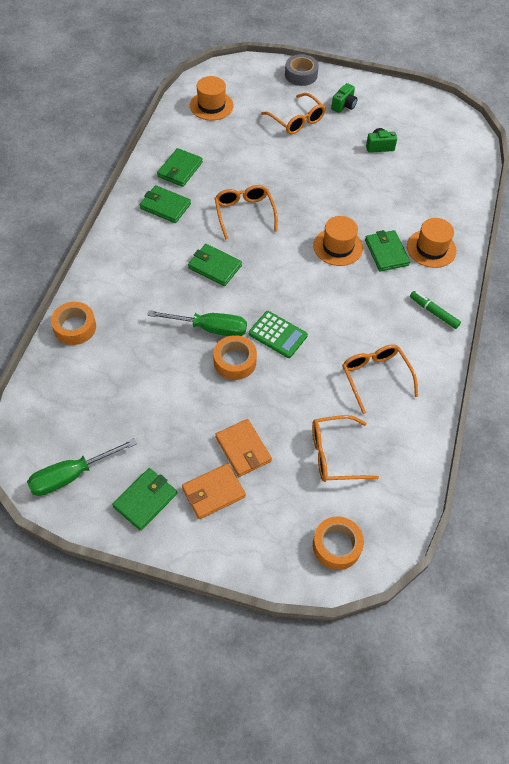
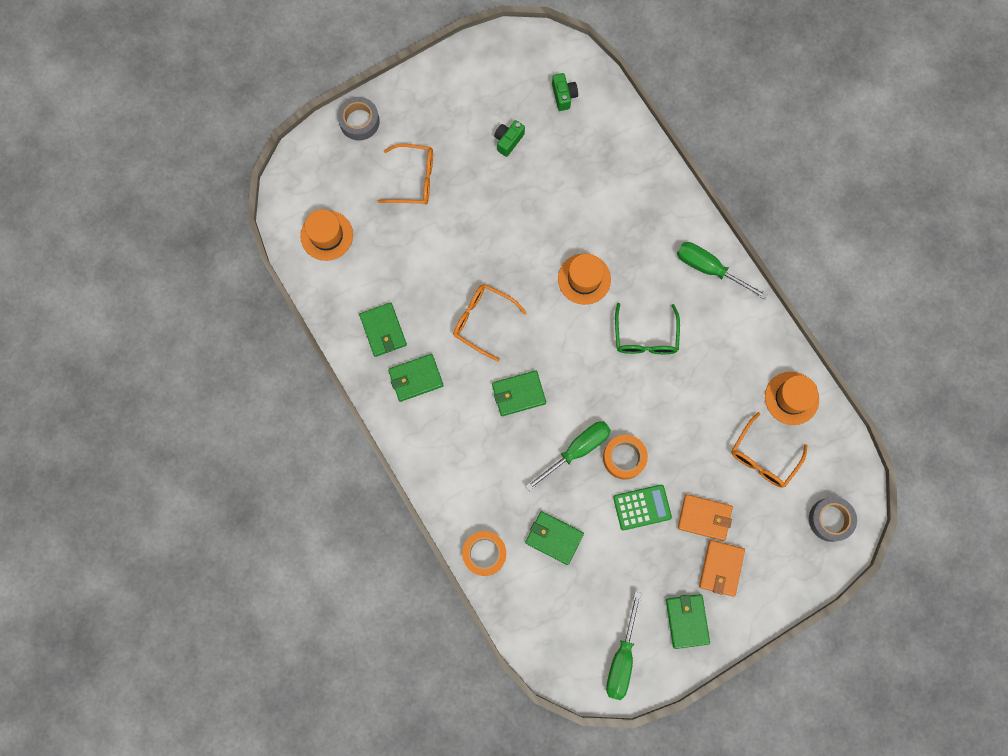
camera: 45 degrees left, 20 degrees up
(278, 335) = (627, 404): green calculator -> green calculator (642, 507)
(336, 546) = (830, 519): orange tape -> grey tape
(338, 310) = (645, 337): none -> green glasses
(344, 105) = (433, 122): green camera -> green camera (563, 96)
(375, 377) = (726, 368): orange glasses -> none
(386, 252) = (623, 247): green wallet -> green wallet (554, 538)
(431, 248) = (650, 209): orange hat -> orange hat (791, 398)
(433, 312) = (709, 269): green marker -> green screwdriver

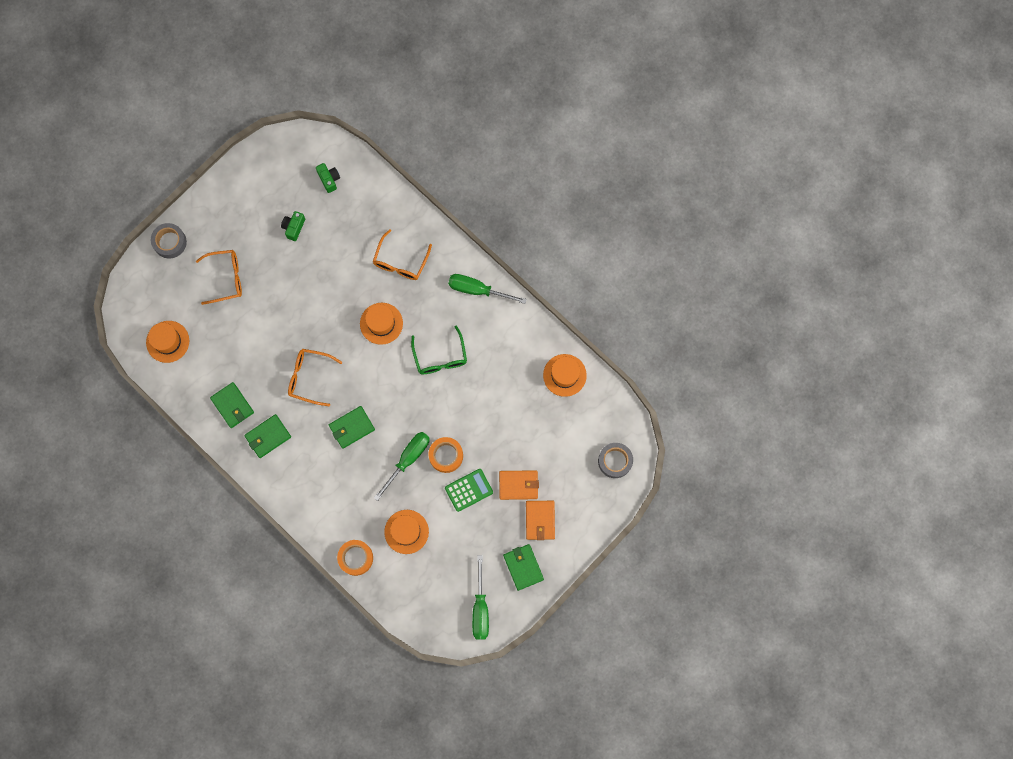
camera: 15 degrees left, 0 degrees up
(554, 538) = (406, 531): green wallet -> orange hat
(763, 457) = (553, 427): orange glasses -> orange glasses (400, 262)

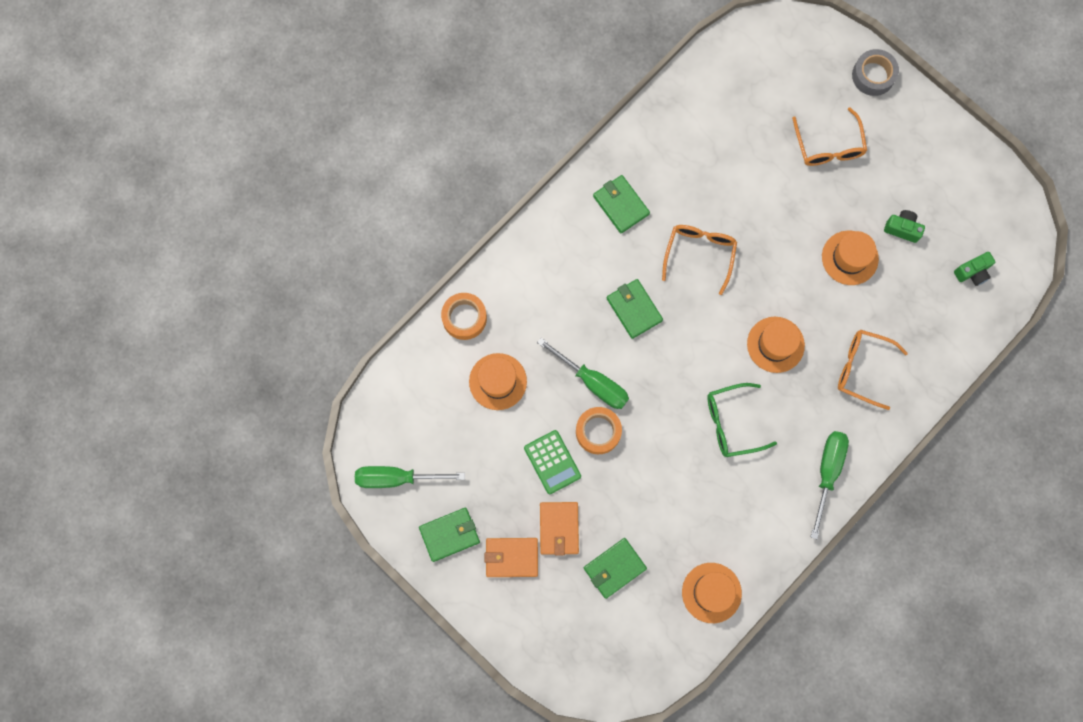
camera: 90 degrees right, 0 degrees up
(167, 341) = (742, 79): orange hat -> orange hat (850, 258)
(232, 405) = (660, 160): green wallet -> green wallet (614, 568)
(615, 461) = (592, 662): grey tape -> none

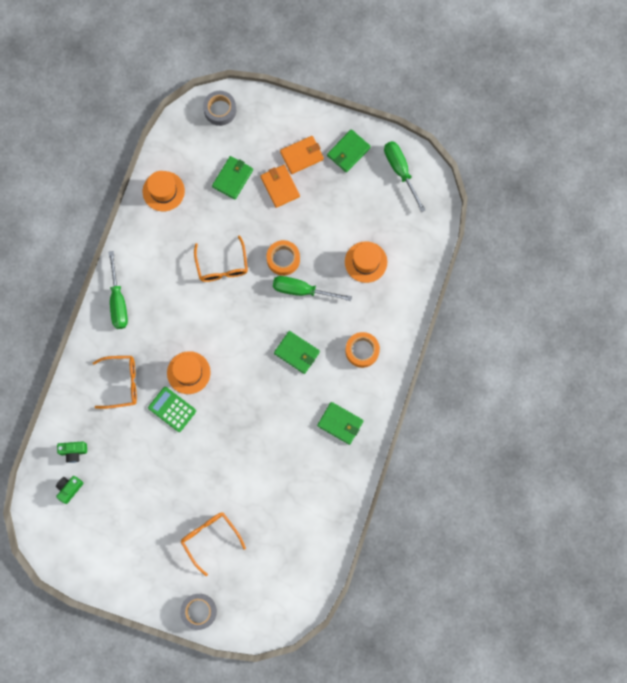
camera: 155 degrees right, 0 degrees up
(396, 478) = (400, 171): green screwdriver -> green screwdriver turned 90 degrees counterclockwise
(464, 318) = (409, 294): orange tape -> orange tape (362, 351)
(552, 462) = (304, 226): green calculator -> green calculator (172, 409)
(589, 672) = (220, 110): none -> grey tape
(699, 254) = (269, 413): orange glasses -> orange glasses (222, 266)
(731, 423) = (196, 305): green glasses -> none
(850, 258) = (161, 459): orange hat -> none
(902, 229) = (132, 498): green camera -> green camera (73, 452)

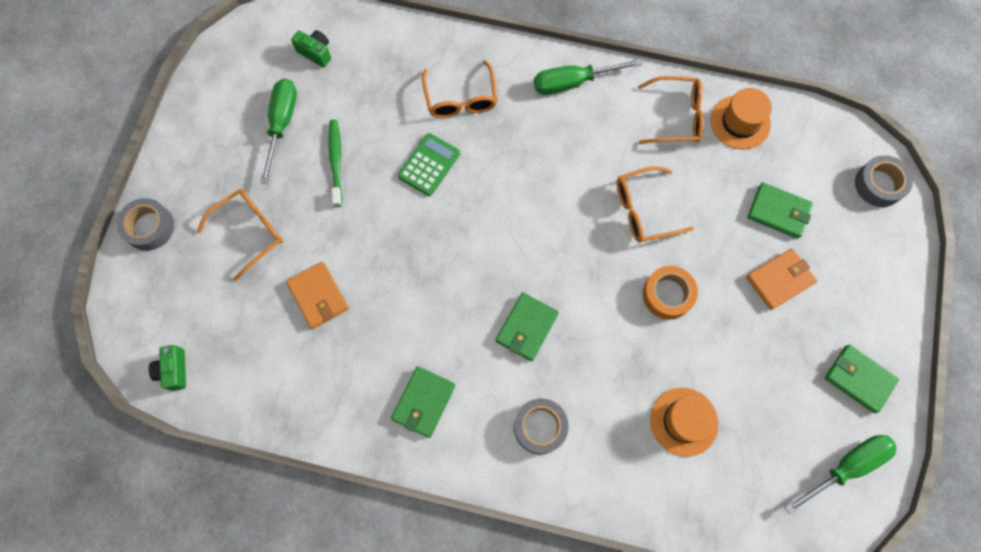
camera: 85 degrees right, 5 degrees down
(73, 452) = (364, 52): green camera -> green camera (174, 370)
(154, 233) = (676, 116): none -> orange glasses
(162, 476) = (336, 161): none -> green toothbrush
(188, 372) = (482, 181): orange hat -> none
(302, 155) = (836, 308): orange wallet -> orange wallet (318, 296)
(302, 290) = (623, 326): green screwdriver -> green screwdriver (282, 124)
(362, 351) = (540, 427): orange tape -> grey tape

